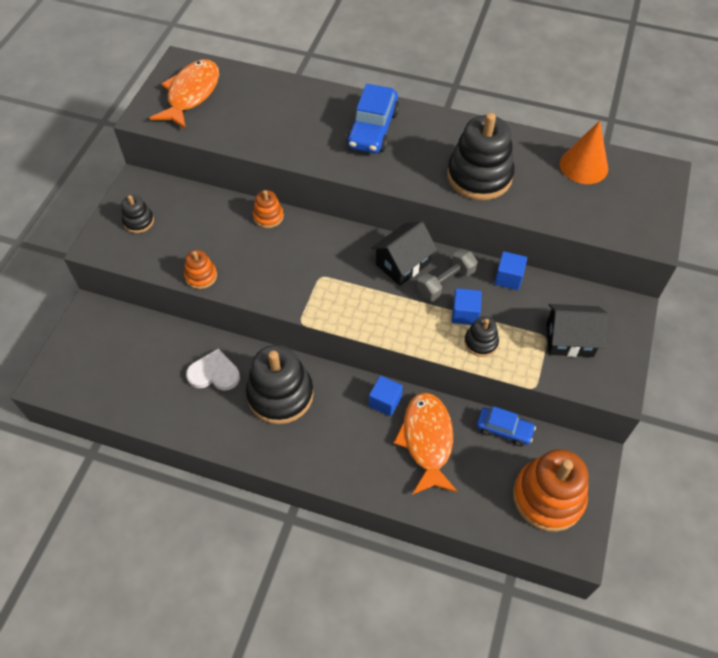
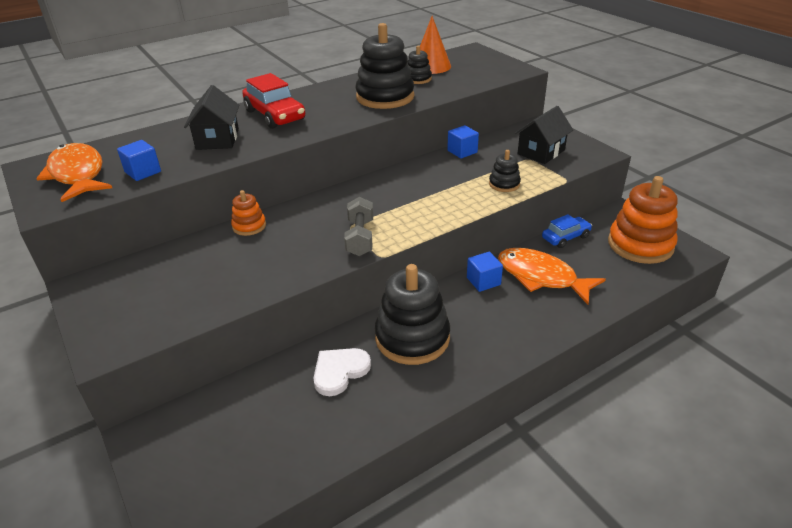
camera: 50 degrees left, 20 degrees down
(138, 221) = (126, 304): black stacking toy -> black stacking toy (418, 79)
(201, 276) = (252, 292): orange stacking toy -> none
(373, 129) = (275, 115): blue car -> red car
(402, 264) = (391, 185): black house -> black house (217, 139)
(445, 282) = (433, 175): grey dumbbell -> grey dumbbell (360, 237)
(465, 314) = (471, 180): blue cube -> blue cube (143, 172)

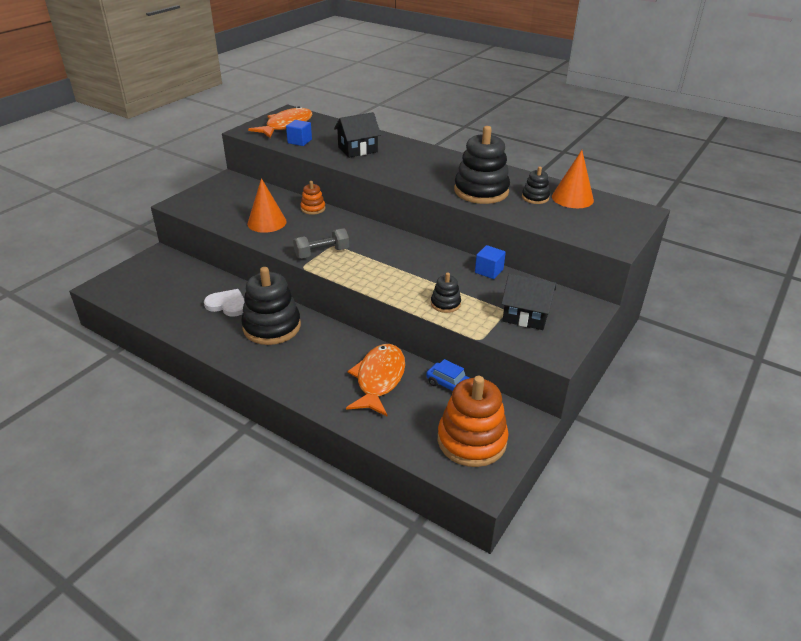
camera: 65 degrees right, 0 degrees up
(250, 268) = (267, 222): none -> orange cone
(275, 115) = (409, 158): red car -> none
(483, 281) = (356, 347): blue cube -> none

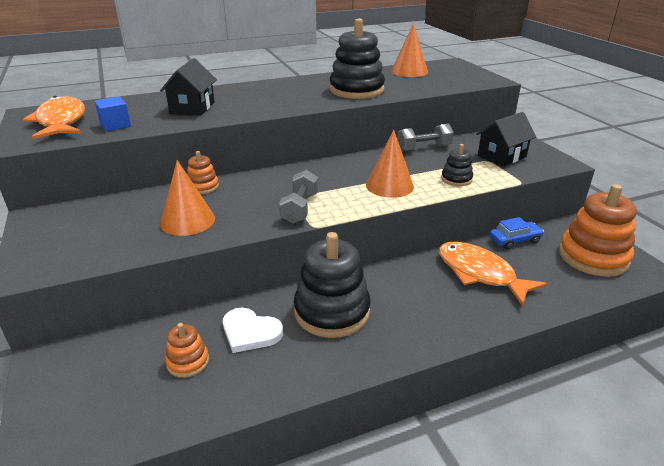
camera: 55 degrees left, 5 degrees down
(188, 295) = (188, 362): none -> orange stacking toy
(227, 305) = (250, 332): white heart -> white heart turned 120 degrees counterclockwise
(396, 276) = (389, 186): none -> orange cone
(489, 271) = (424, 148): blue cube -> grey dumbbell
(535, 197) = (393, 79): black stacking toy -> none

